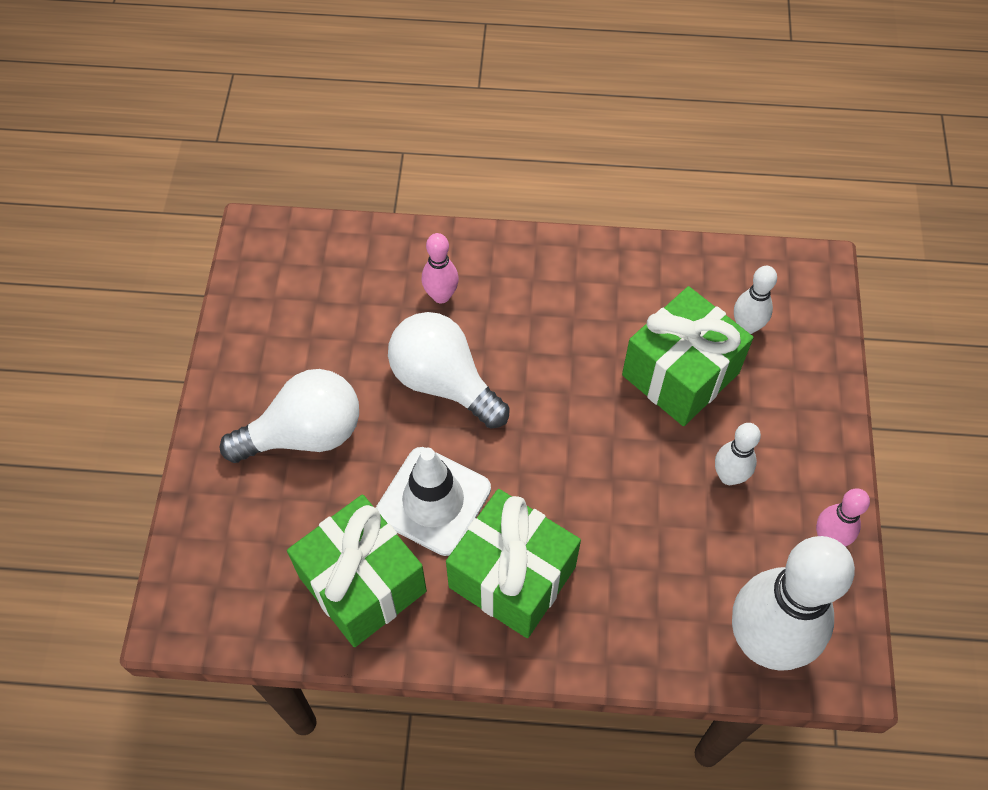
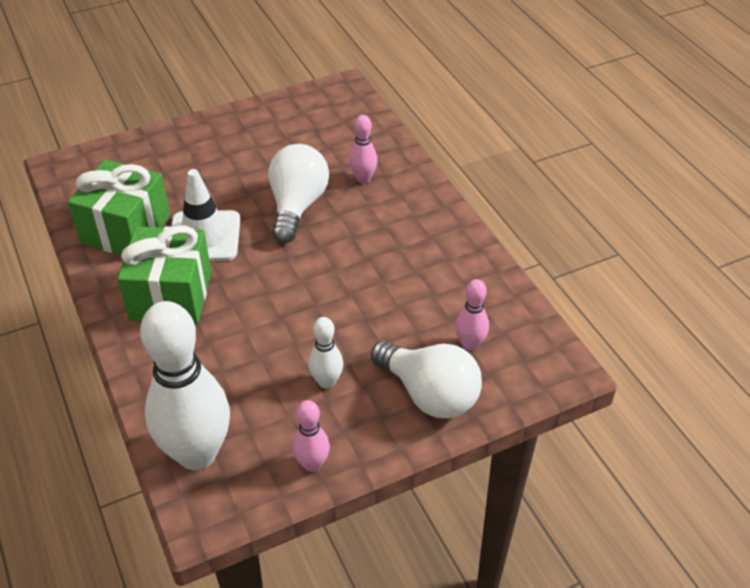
camera: 60 degrees right, 15 degrees down
(305, 434) = (215, 163): white light bulb -> white light bulb (429, 394)
(680, 374) = (396, 321): green gift -> none
(746, 327) = (470, 344): white bowling pin -> pink bowling pin

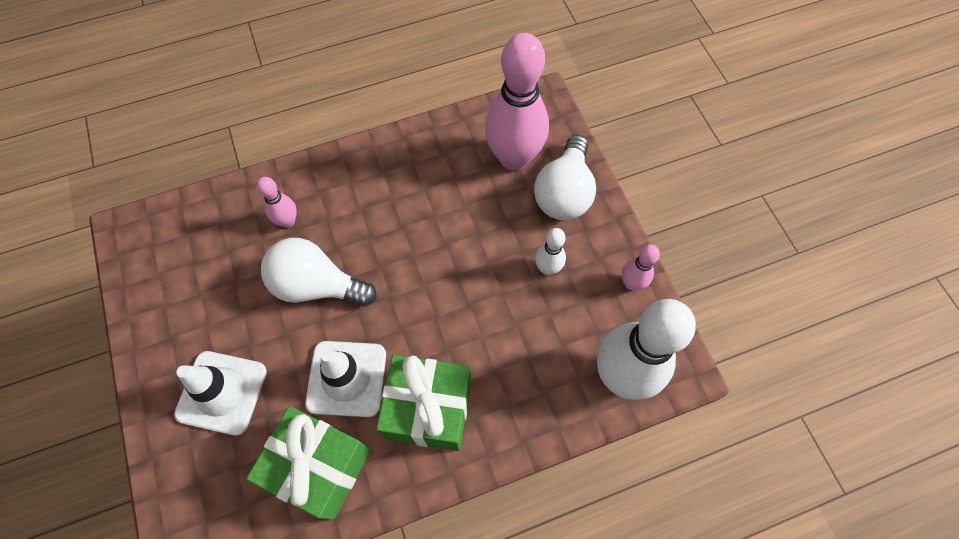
camera: 85 degrees left, 20 degrees up
(195, 164) = (222, 392): none -> white traffic cone
(429, 394) = (564, 192): white light bulb -> white light bulb turned 150 degrees clockwise
(470, 344) = (514, 158): pink bowling pin -> pink bowling pin, size x2.17

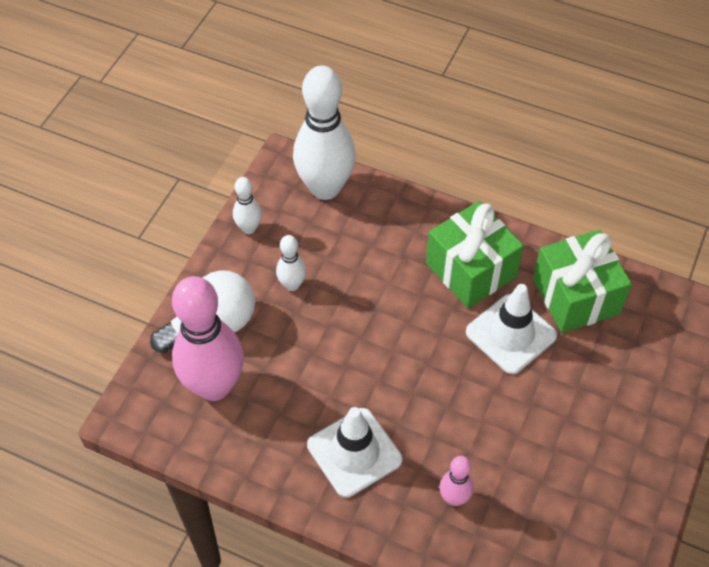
camera: 135 degrees left, 10 degrees down
(222, 392) = (613, 400): white traffic cone -> white traffic cone (354, 452)
(317, 285) = (476, 420): white light bulb -> none
(631, 283) = (249, 228): pink bowling pin -> white bowling pin

